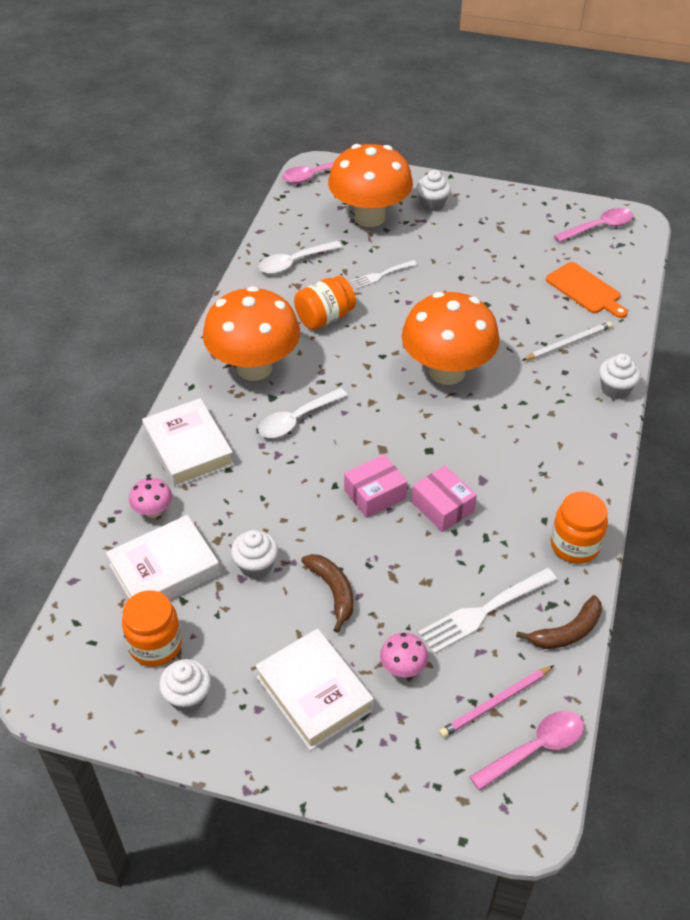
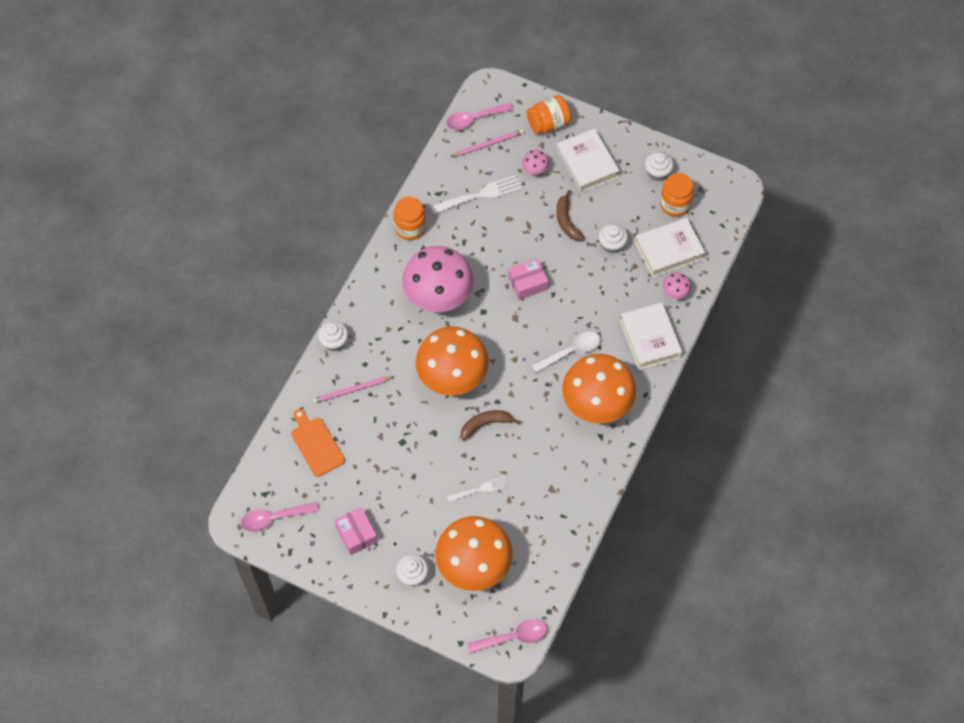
camera: 170 degrees left, 15 degrees up
(294, 262) = (550, 517): white spoon -> none
(325, 318) = (535, 448): orange jar -> orange jar (548, 123)
(442, 507) = (485, 267): pink box -> pink box (356, 534)
(497, 459) = (438, 297): none -> pink mushroom
(567, 632) = (435, 176): brown banana -> brown banana (486, 424)
(568, 343) = (351, 390): white pencil -> pink pencil

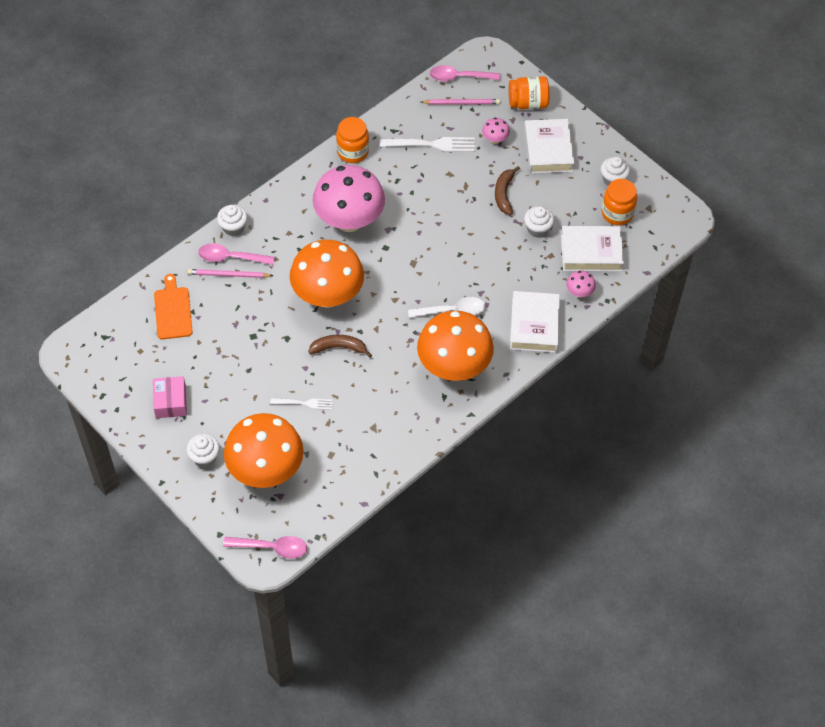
camera: 20 degrees right, 5 degrees down
(274, 518) = (103, 361): pink spoon -> pink spoon (231, 257)
(527, 283) = (440, 236): pink box -> none

